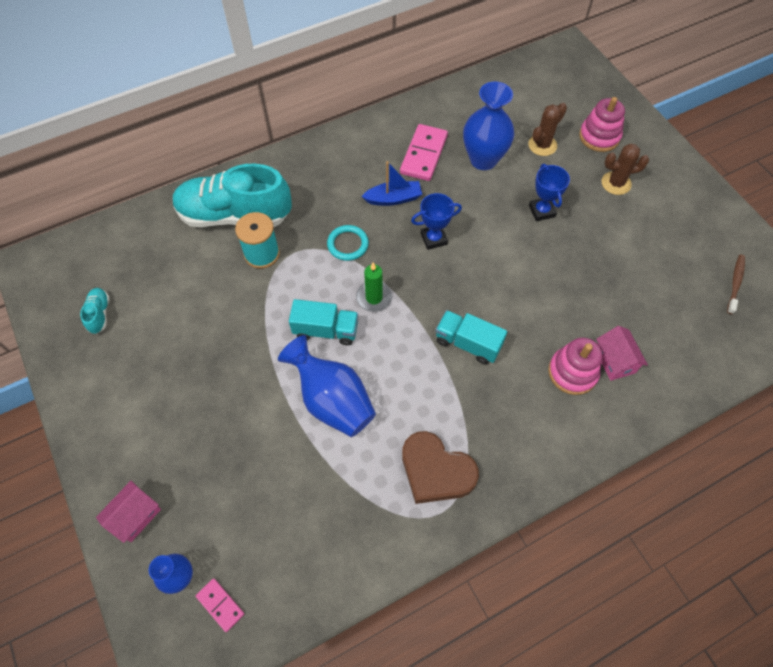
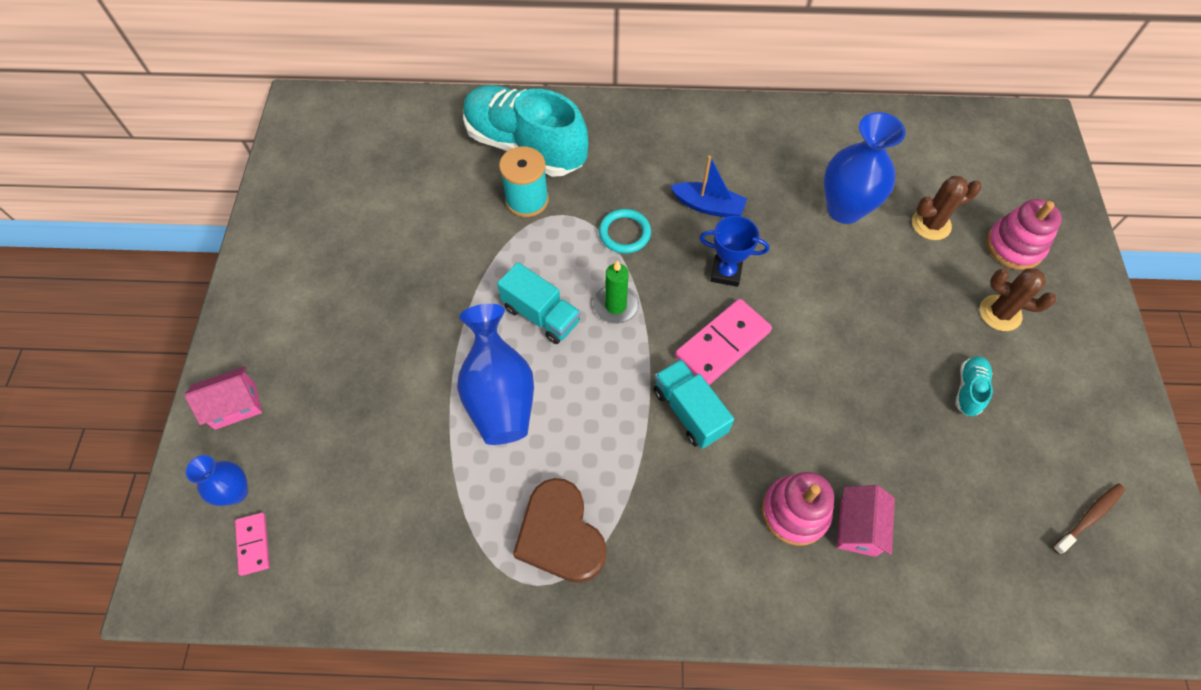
camera: 30 degrees right, 0 degrees up
(99, 314) = (331, 186): turquoise shoe -> turquoise shoe (969, 390)
(424, 155) = (776, 172): pink domino -> pink domino (723, 344)
(542, 211) = (879, 302): blue trophy -> none

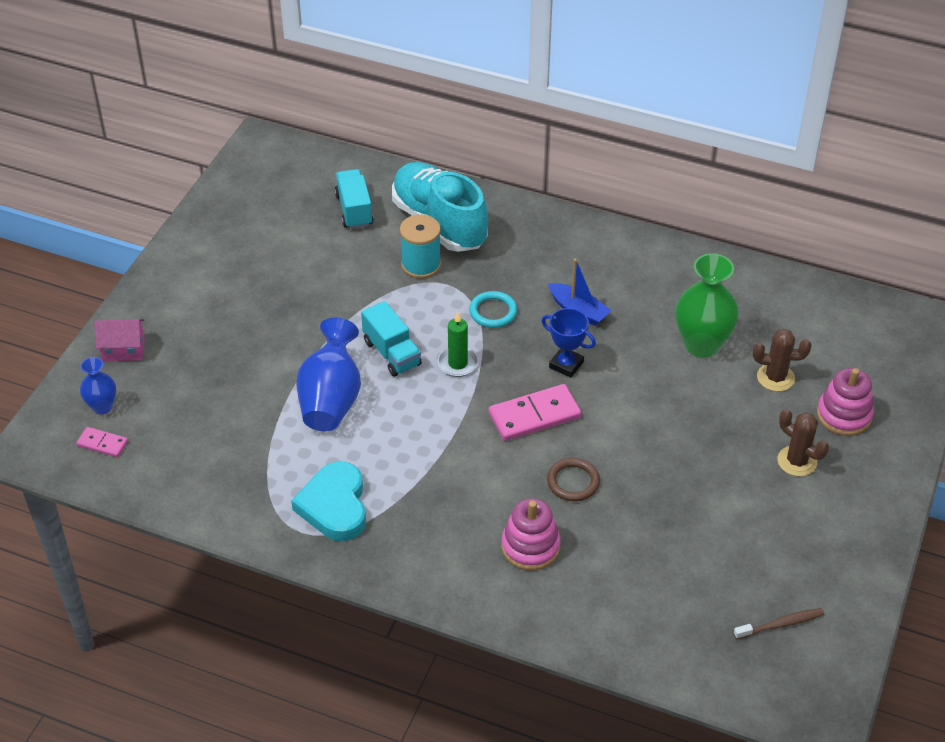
camera: 20 degrees right, 15 degrees down
(253, 544) = (102, 443): pink domino -> pink domino turned 75 degrees counterclockwise
(560, 535) = (334, 506): brown heart -> turquoise heart
(689, 411) = (480, 454): turquoise truck -> turquoise truck (354, 210)
(799, 413) = (573, 482): none -> brown ring
(844, 209) = (701, 345): blue vase -> green vase
(857, 527) = (577, 572): pink house -> none
(969, 390) = (732, 508): turquoise shoe -> none

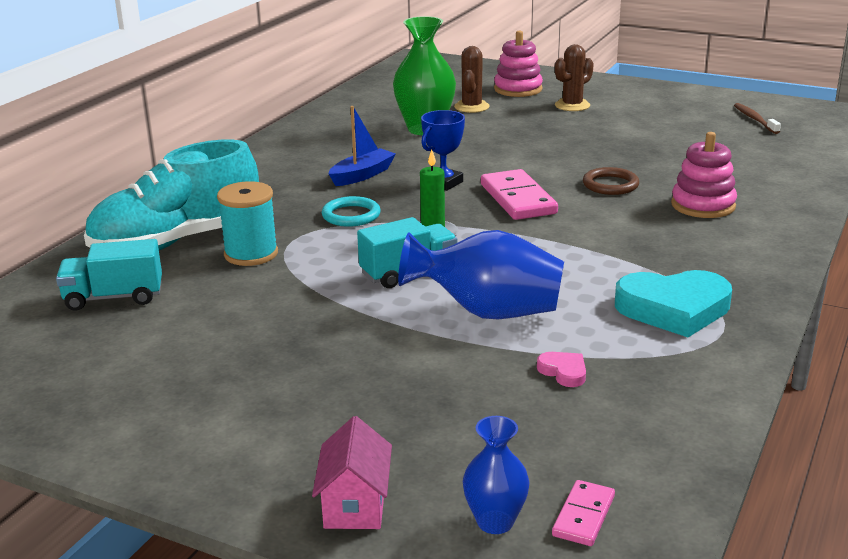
camera: 85 degrees left, 20 degrees down
(250, 439) = (563, 372): none -> pink heart

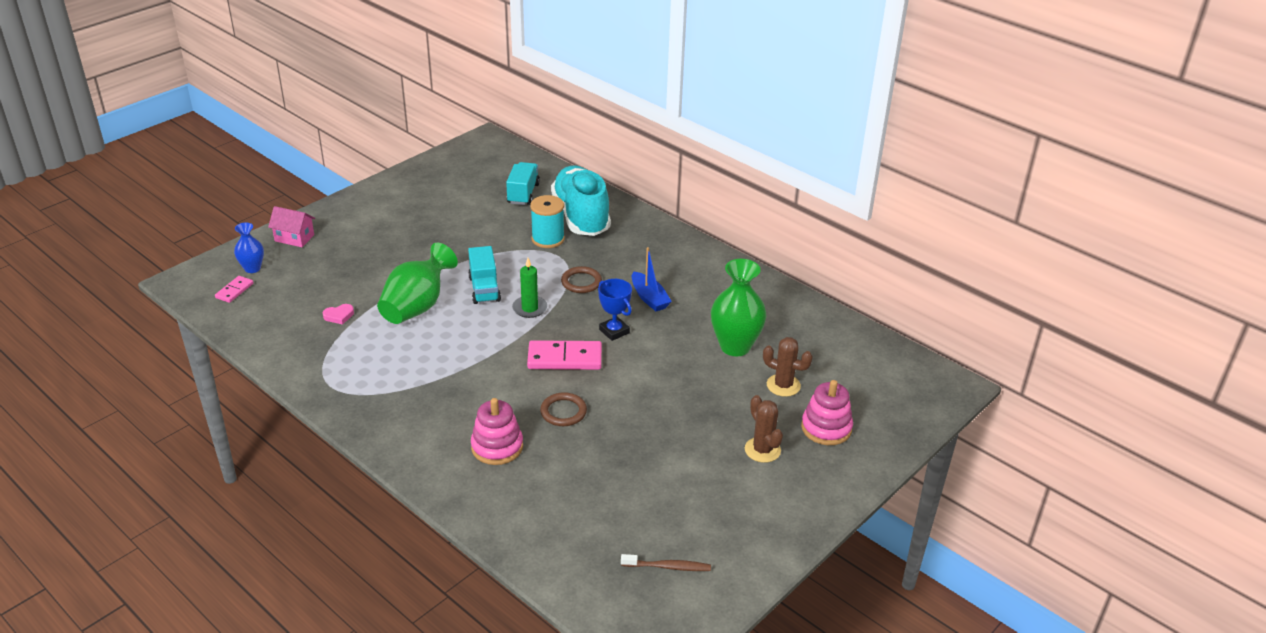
camera: 105 degrees right, 10 degrees up
(351, 215) = (581, 282): turquoise ring -> brown ring
(488, 312) = (417, 306): blue vase -> green vase
(583, 516) = (234, 291): pink domino -> pink domino turned 75 degrees clockwise
(673, 309) = (367, 376): turquoise heart -> none

